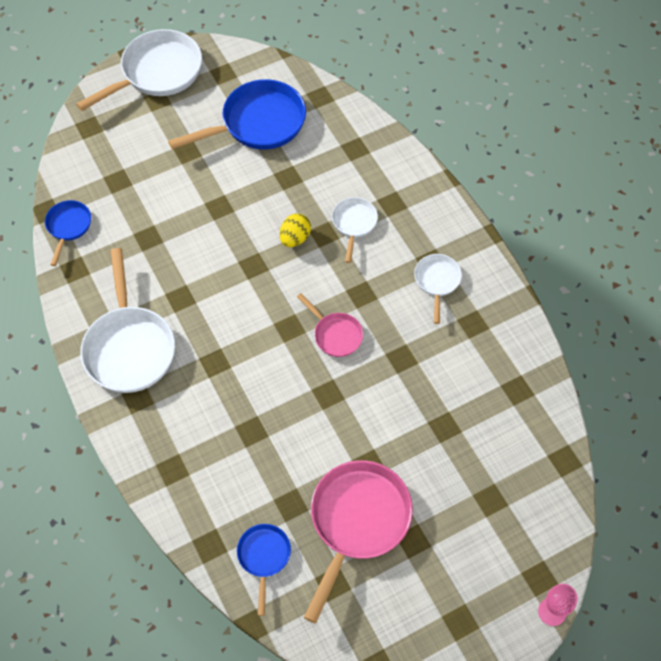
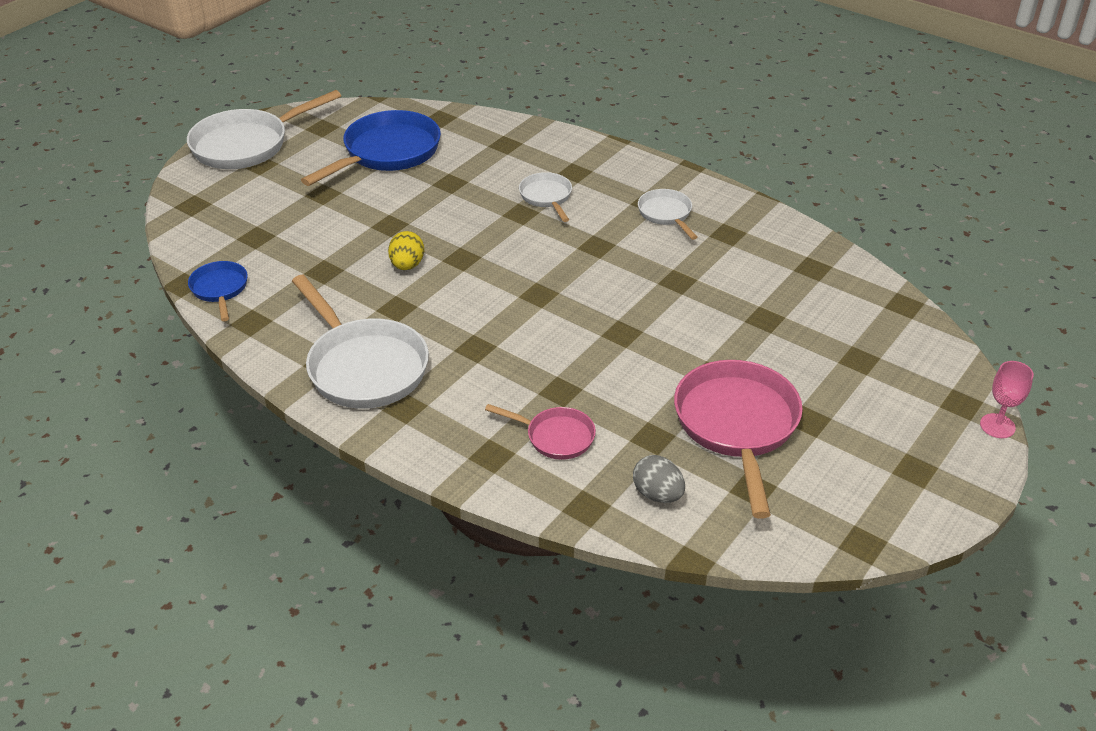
camera: 25 degrees left, 20 degrees down
(157, 73) = (246, 145): white pan -> white pan turned 150 degrees counterclockwise
(264, 557) = (657, 494): blue pan -> grey egg
(295, 238) = (492, 225): yellow egg -> yellow egg (407, 265)
(335, 335) = (593, 284): pink pan -> pink pan (556, 437)

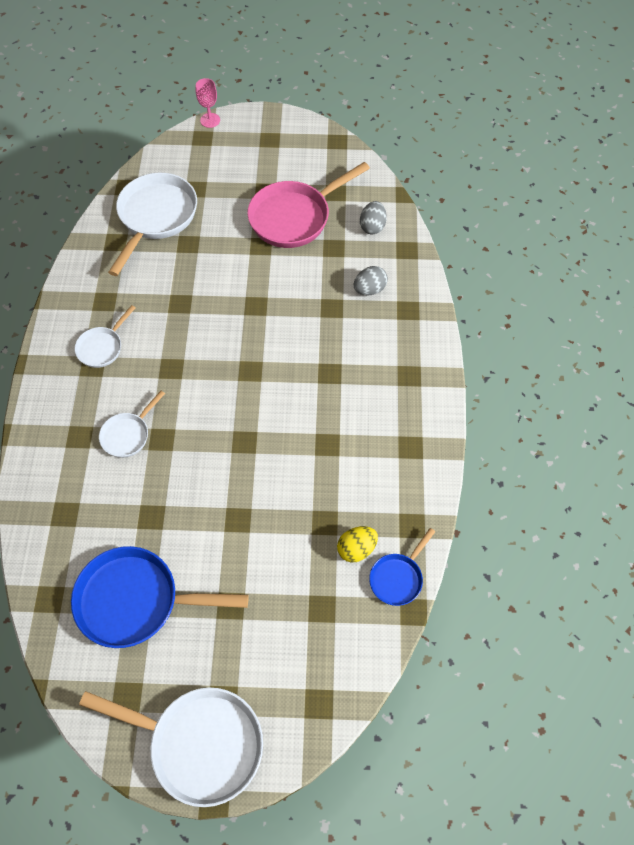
camera: 125 degrees left, 20 degrees up
(364, 367) = (395, 422): white pan -> white pan (156, 217)
(407, 265) = (277, 471): yellow egg -> yellow egg (356, 549)
(556, 437) = (369, 289): pink pan -> grey egg

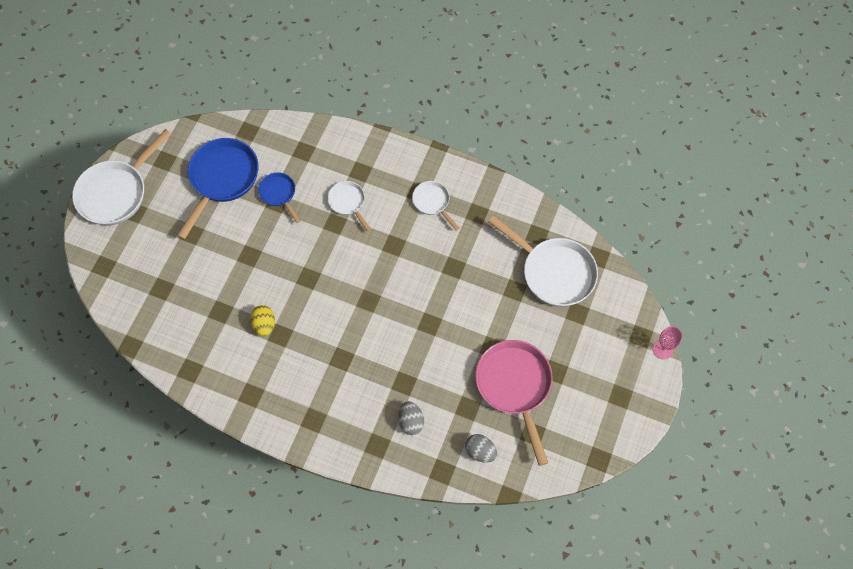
camera: 110 degrees right, 5 degrees up
(356, 549) = (191, 326): yellow egg -> yellow egg (264, 325)
(398, 578) = (157, 345): blue pan -> blue pan (279, 194)

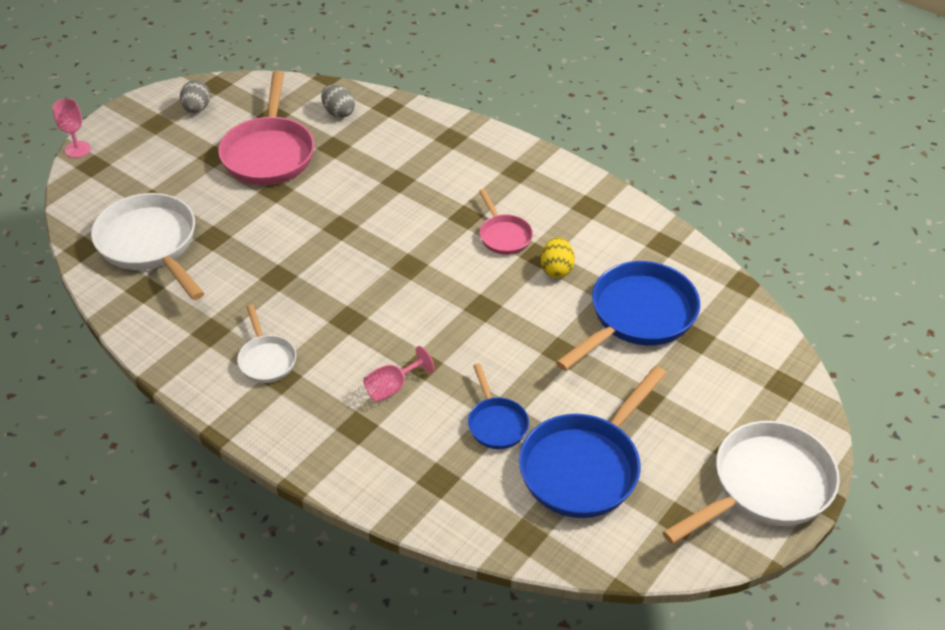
camera: 165 degrees left, 20 degrees down
(202, 297) = (638, 316): none -> blue pan
(308, 347) = (504, 236): none -> pink pan
(348, 202) = (392, 387): white pan -> pink goblet
(411, 421) = (404, 148): grey egg -> grey egg (197, 109)

